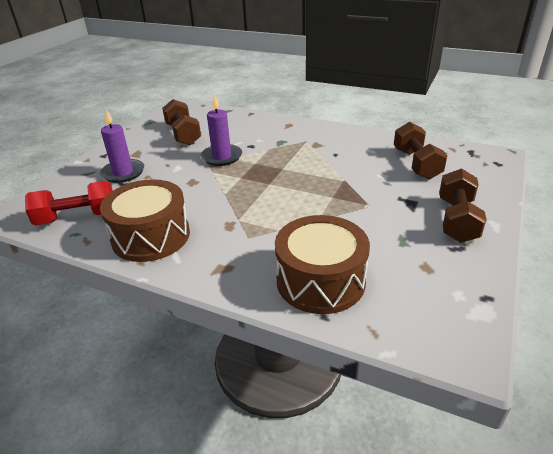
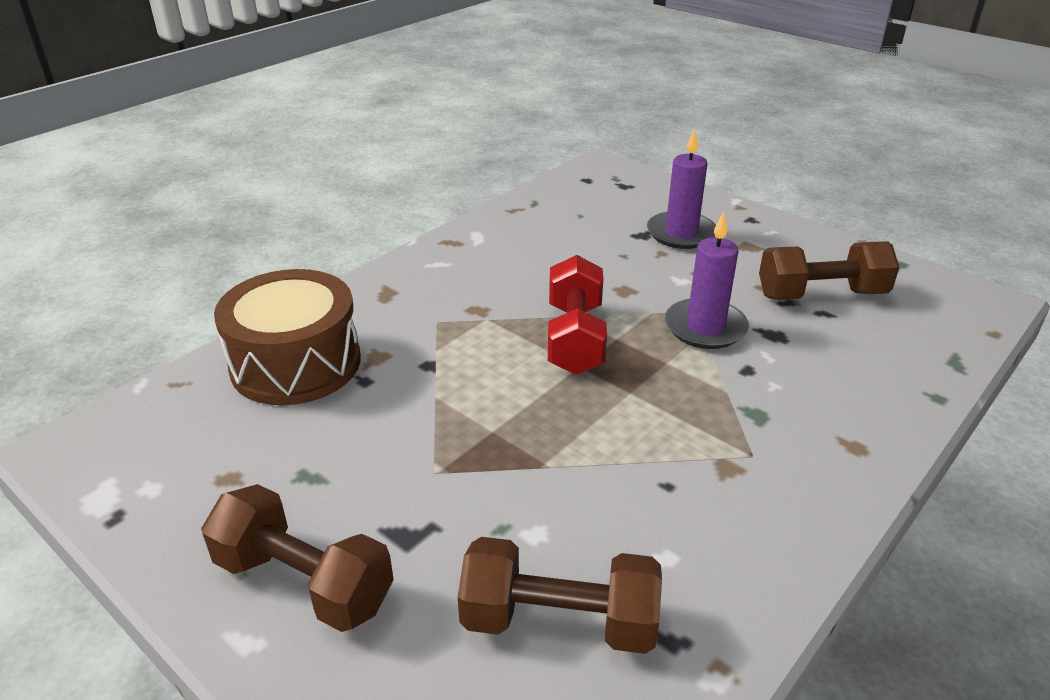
camera: 105 degrees right, 0 degrees up
(77, 217) = (570, 203): red dumbbell -> red dumbbell (574, 338)
(151, 236) = (493, 249): brown drum -> none

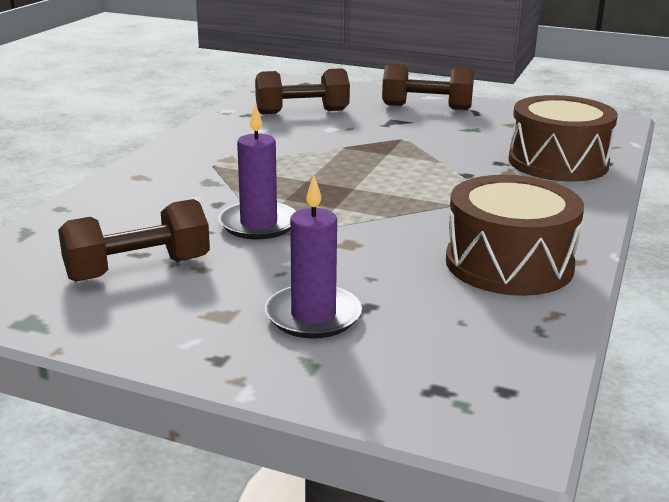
camera: 160 degrees right, 10 degrees down
(505, 247) = (509, 264): none -> brown drum
(574, 338) = (370, 202): red dumbbell -> none

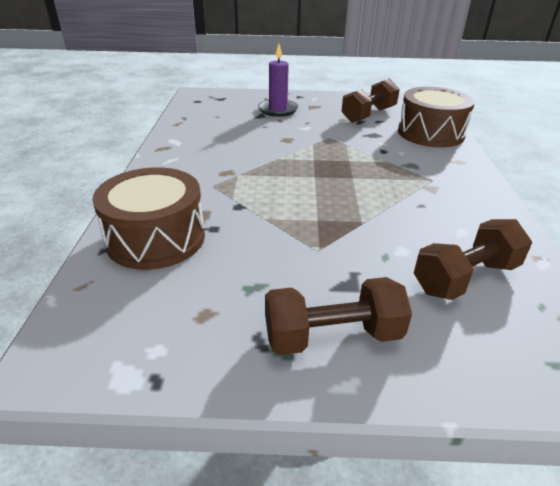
camera: 160 degrees right, 10 degrees up
(258, 224) = (344, 141): purple candle -> none
(509, 264) = (198, 141): brown drum -> brown drum (430, 133)

